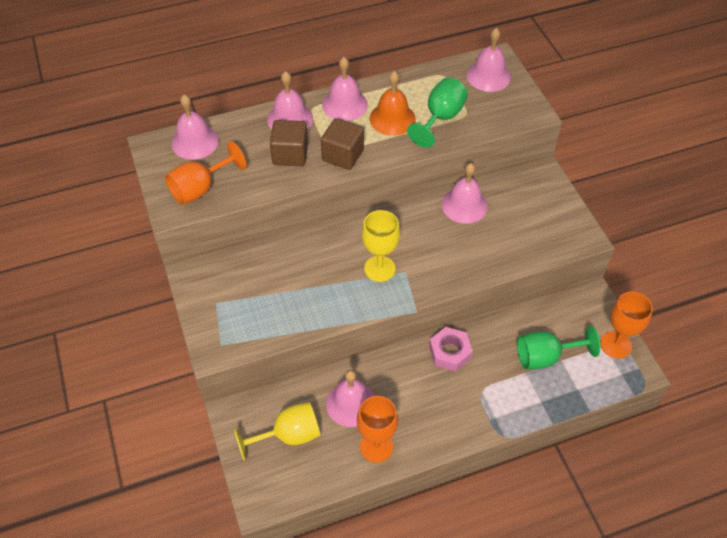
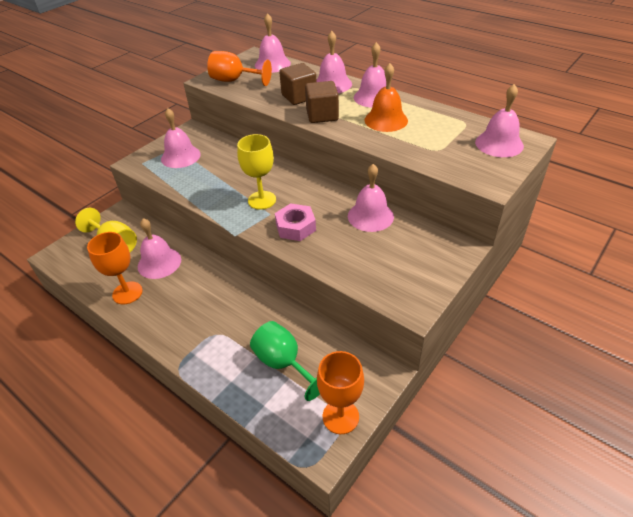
camera: 60 degrees right, 10 degrees down
(241, 304) = (180, 156): none -> pink bell
(440, 118) = (416, 140): green goblet -> none
(450, 352) = (243, 296): pink nut -> pink nut (295, 227)

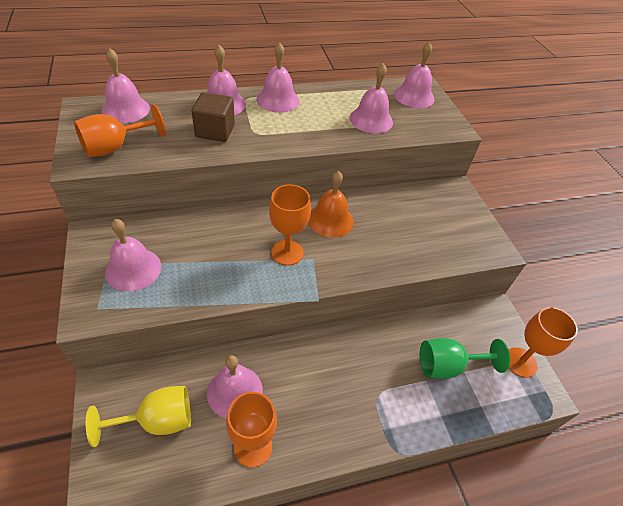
camera: 60 degrees left, 5 degrees up
(262, 200) = (287, 252): yellow goblet -> orange goblet
(295, 227) = (349, 254): pink nut -> none
(322, 115) = (266, 138): brown cube -> none
(370, 216) = (379, 205): pink bell -> pink bell (371, 120)
(386, 120) = (320, 116): orange bell -> orange bell (330, 220)

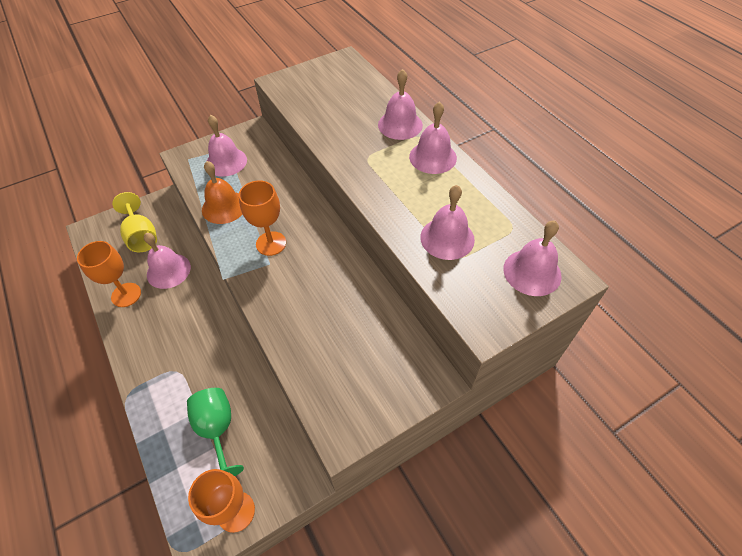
camera: 80 degrees right, 5 degrees up
(115, 147) = (303, 91): orange goblet -> none
(125, 109) = (354, 78): pink bell -> none
(215, 131) = (354, 133): brown cube -> none
(330, 220) = (325, 264): orange bell -> orange bell (224, 207)

